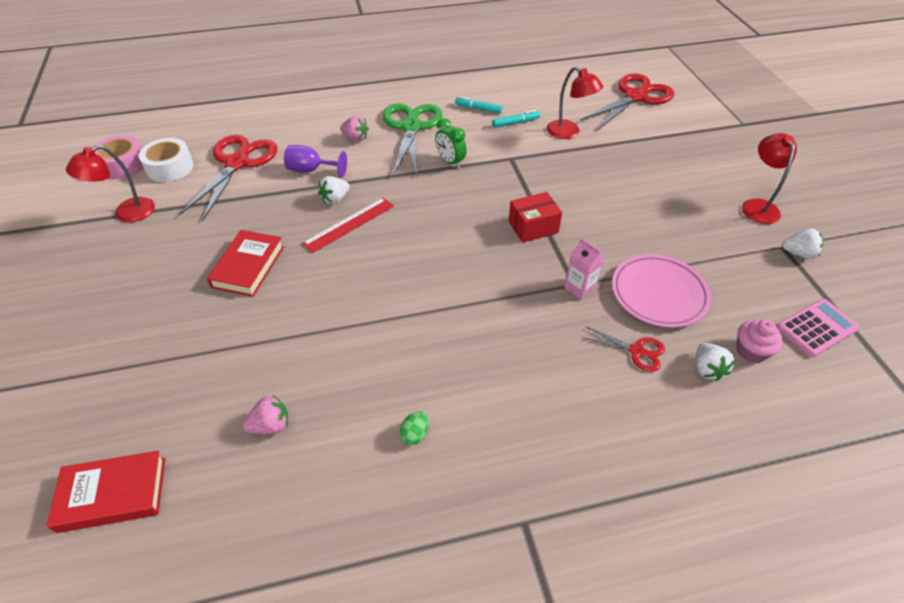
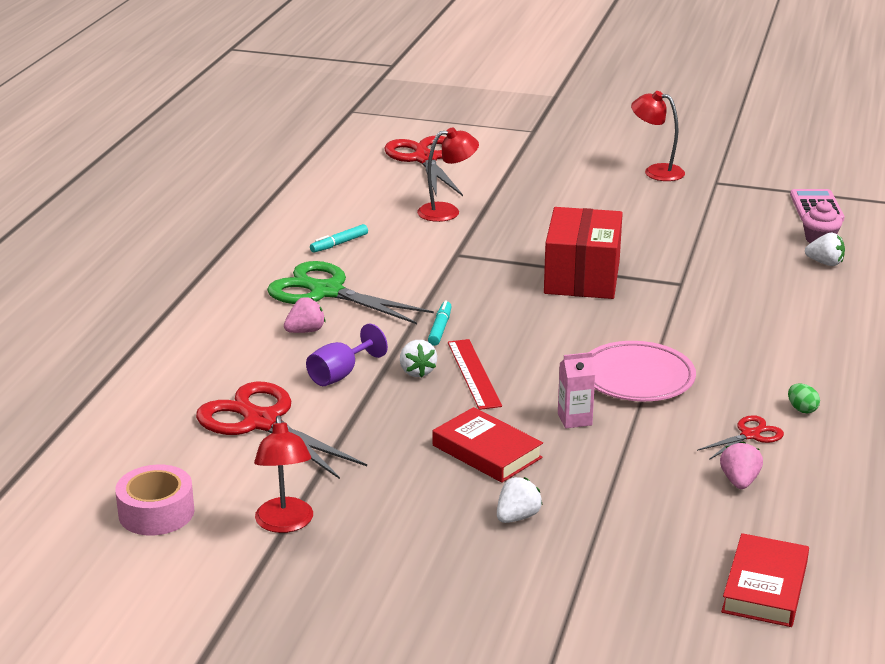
camera: 60 degrees left, 20 degrees down
(170, 167) = (211, 475): white tape -> none
(450, 162) = (423, 288): green clock -> none
(515, 123) = (393, 232): turquoise marker -> turquoise marker (440, 329)
(533, 227) = (582, 277): red box -> red box, size x1.75
(579, 288) = (688, 282): pink carton -> pink carton (574, 419)
(636, 351) = (784, 284): red scissors -> red scissors (750, 435)
(658, 294) = (726, 252): pink plate -> pink plate (637, 378)
(798, 253) = (730, 180): white strawberry -> white strawberry (517, 517)

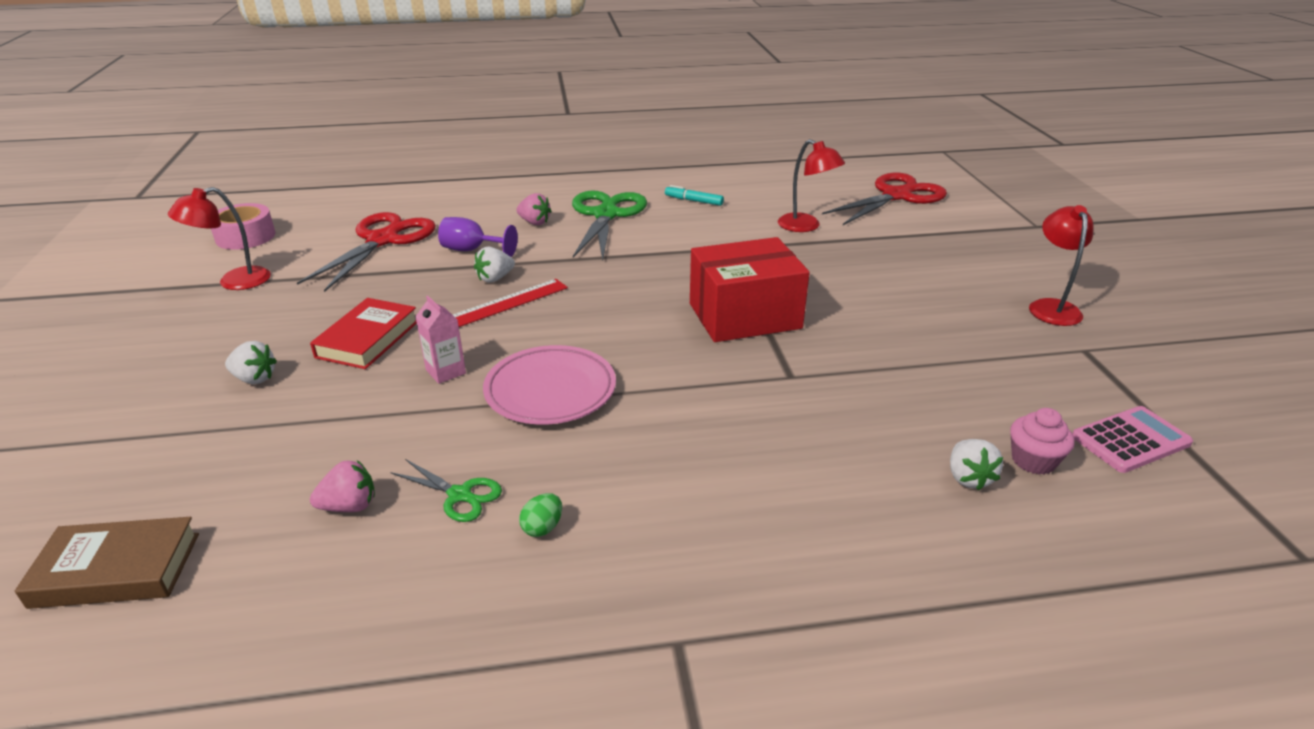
camera: 65 degrees right, 5 degrees up
(440, 329) = (579, 271): turquoise marker -> none
(750, 435) = (459, 495): red scissors -> green scissors
(764, 587) = (116, 569): red book -> brown book

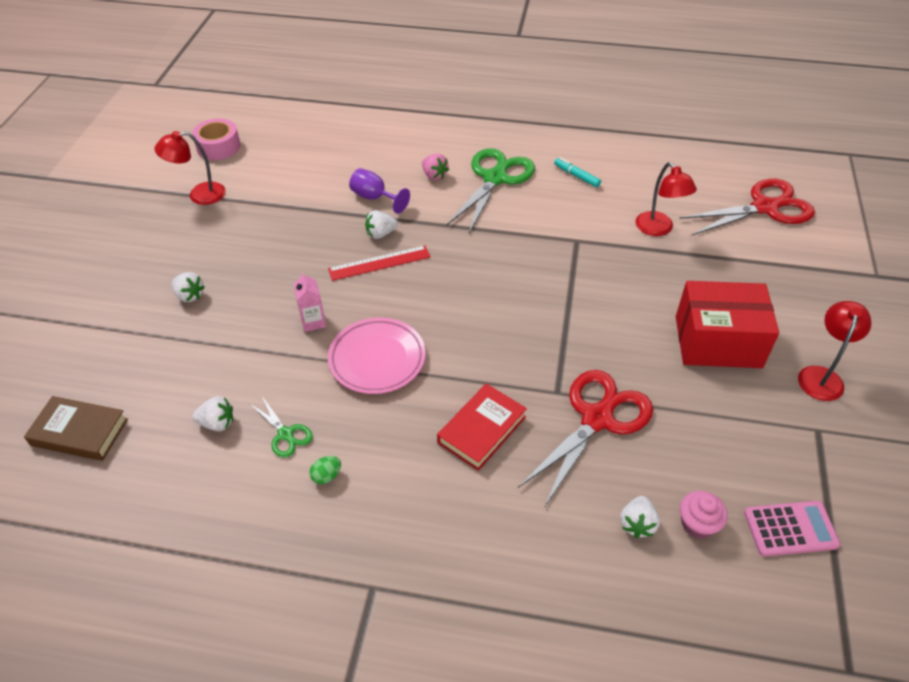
camera: 20 degrees right, 15 degrees up
(349, 506) = (217, 423): pink strawberry -> white strawberry
(368, 339) = (272, 276): red book -> red book (482, 430)
(383, 240) = (313, 172): red scissors -> red scissors (597, 419)
(744, 316) = (553, 321): red box -> red box (718, 342)

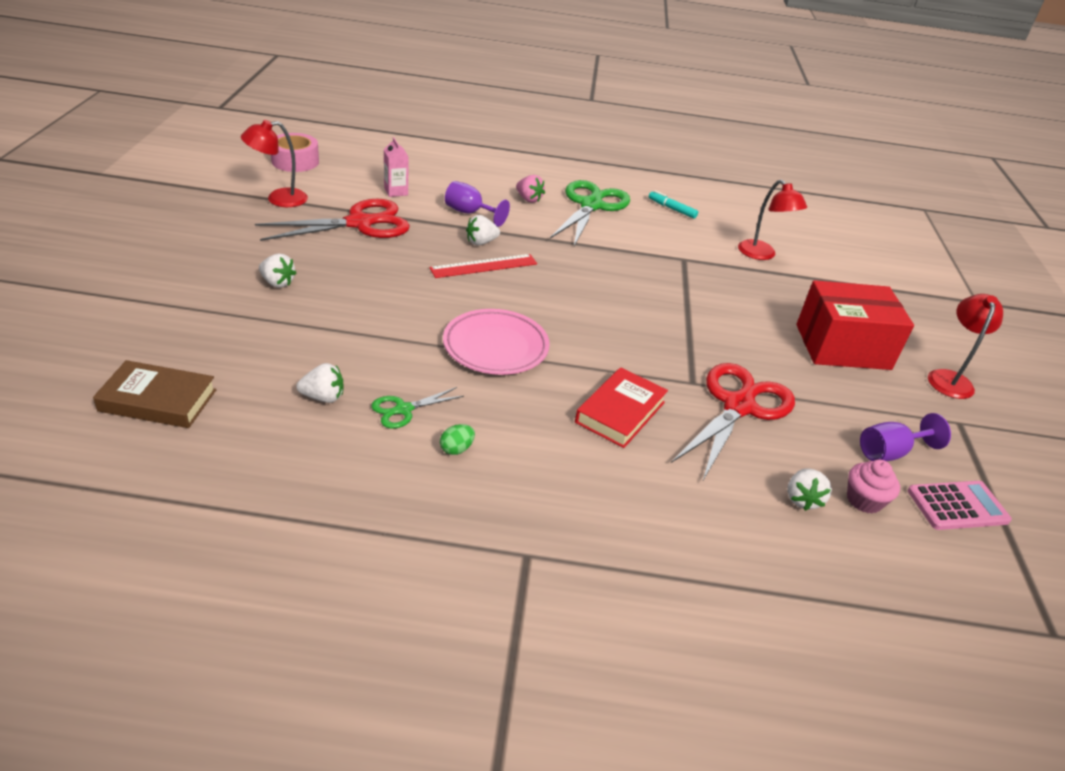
camera: 10 degrees left, 10 degrees down
(285, 434) = (403, 409): green scissors -> green scissors turned 105 degrees clockwise
(313, 321) = (420, 312): pink carton -> pink carton (396, 191)
(736, 468) = (889, 452): none -> purple goblet
(765, 207) = (858, 244): red scissors -> red scissors (359, 223)

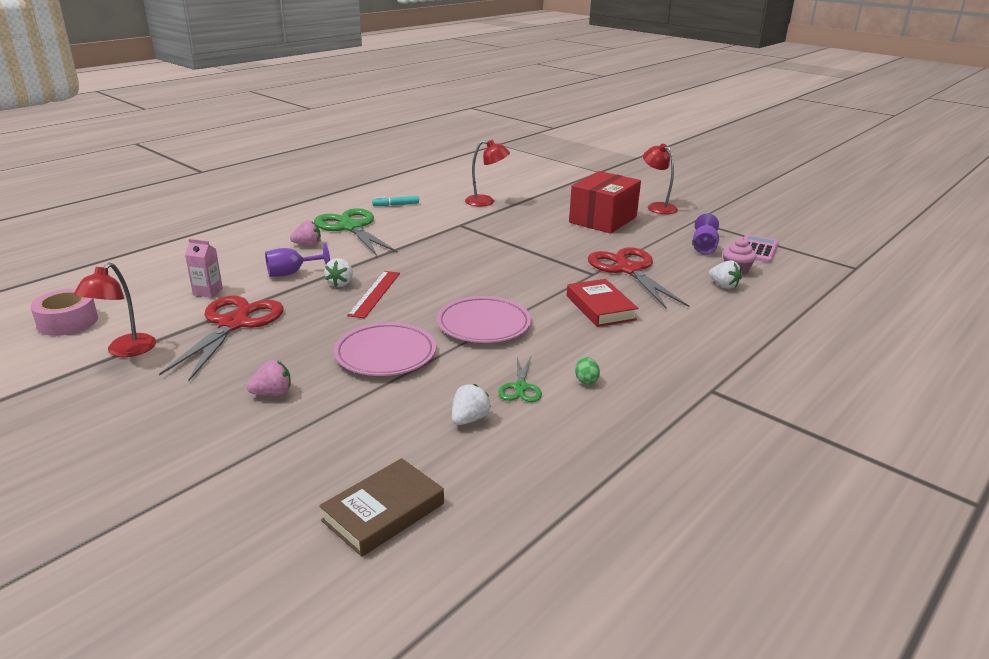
camera: 50 degrees left, 10 degrees down
(277, 283) = (272, 393): white strawberry -> pink strawberry
(386, 312) = (385, 354): none -> pink plate

